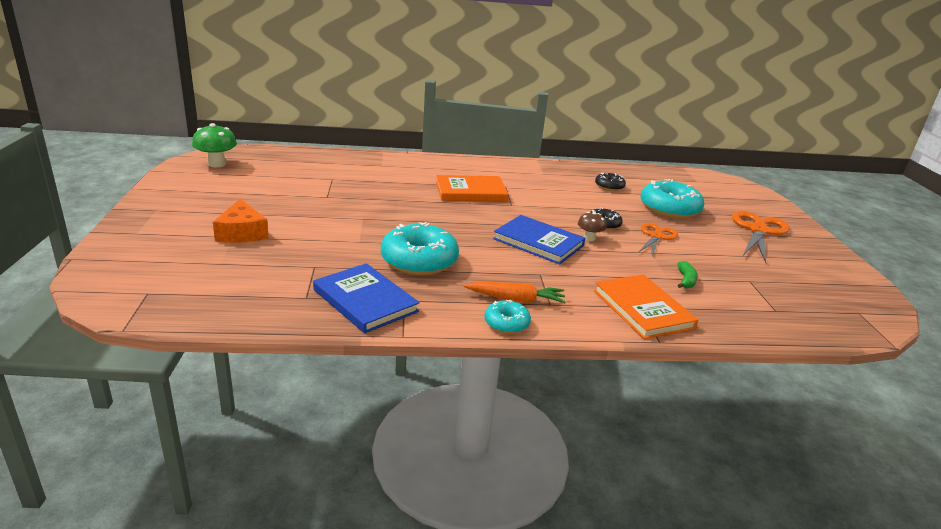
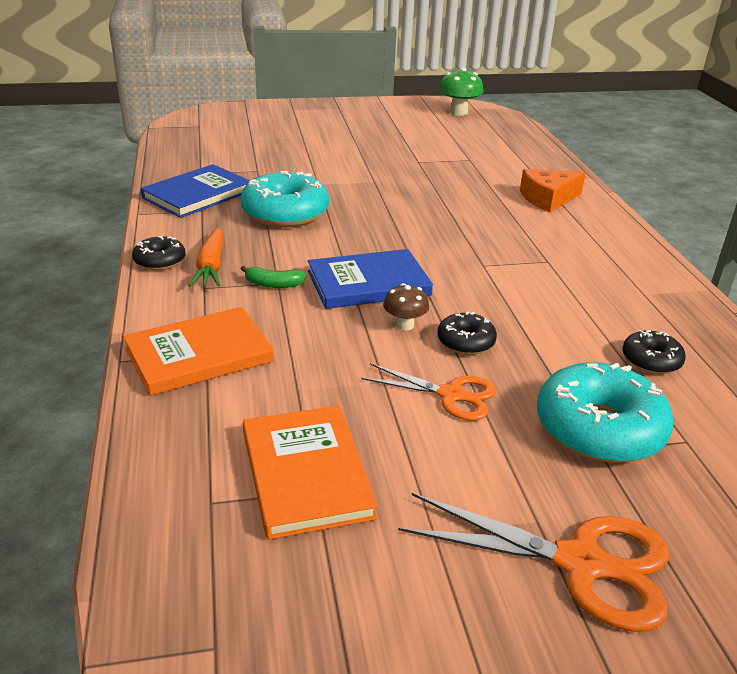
camera: 85 degrees right, 5 degrees up
(242, 233) = (311, 139): orange cheese -> orange cheese (548, 199)
(471, 191) = (505, 236): orange book -> orange book (306, 474)
(506, 323) = (160, 261): turquoise donut -> black donut
(538, 242) = (368, 283): blue book -> blue book turned 45 degrees clockwise
(686, 280) = (294, 407): green banana -> green banana (273, 284)

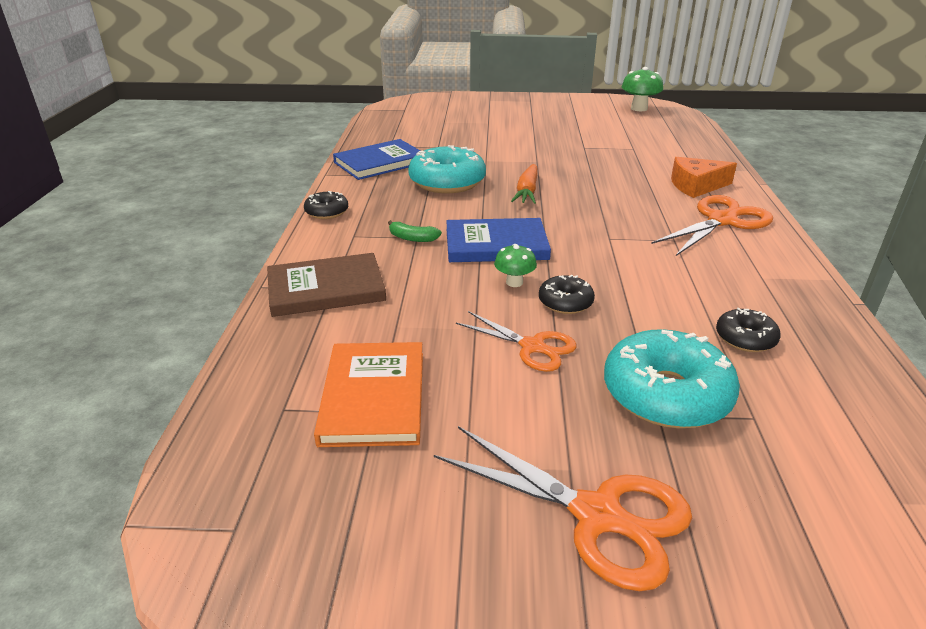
camera: 15 degrees right, 0 degrees up
(199, 355) = (326, 289): orange book -> brown book
(211, 266) = (366, 219): orange carrot -> orange carrot (527, 191)
(404, 325) = (514, 282): brown mushroom -> green mushroom
(586, 236) = (721, 221): none -> orange scissors

